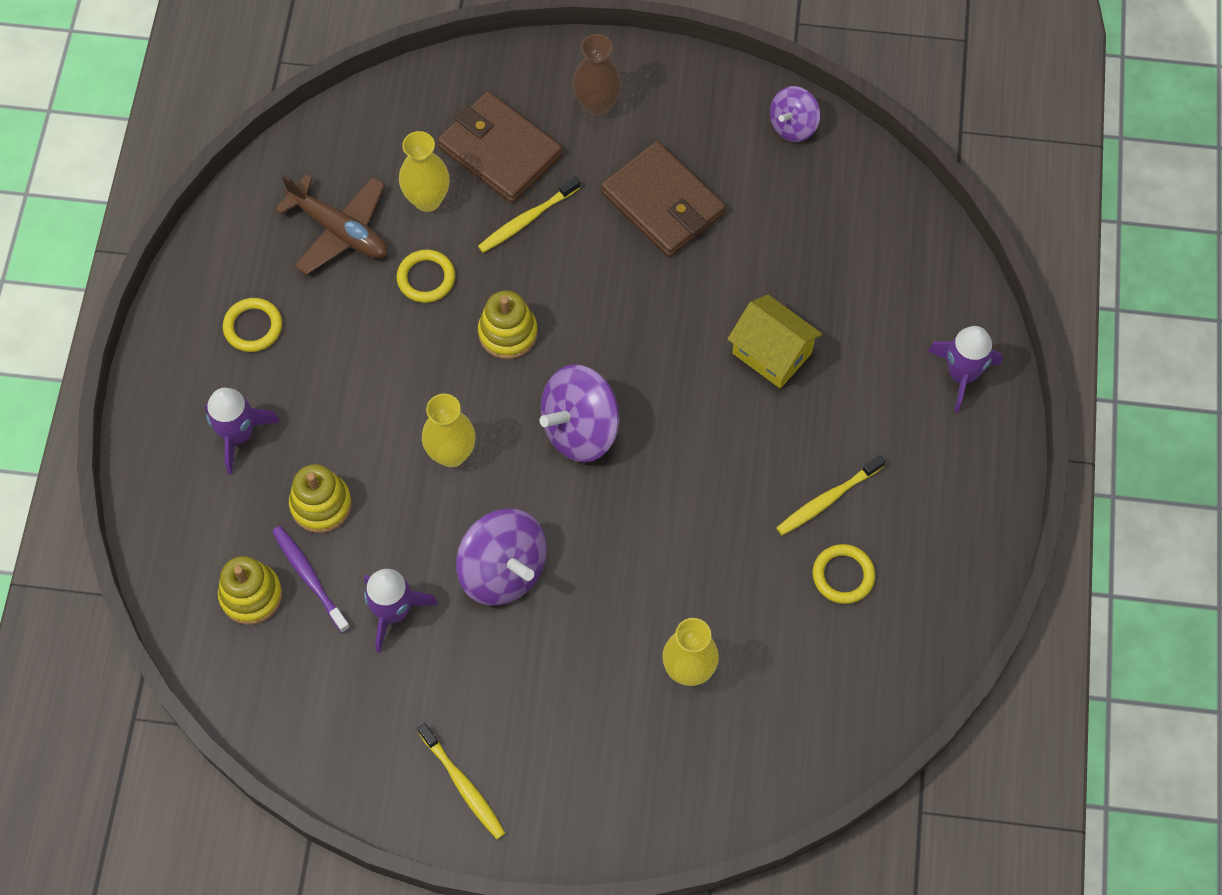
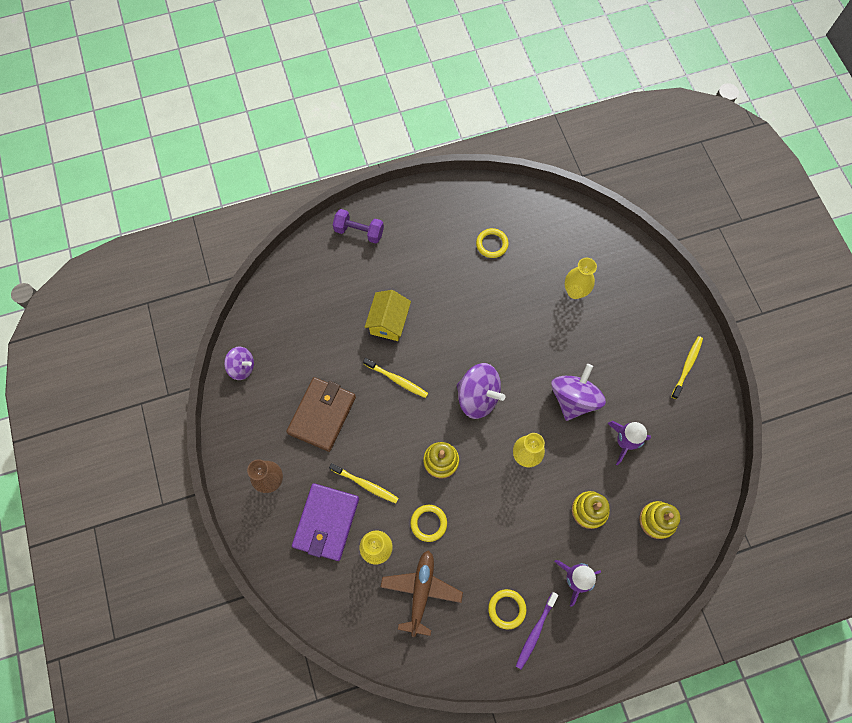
camera: 115 degrees left, 5 degrees up
(309, 577) = (631, 495): purple toothbrush -> purple toothbrush (535, 632)
(500, 151) = (326, 522): brown wallet -> purple wallet
(827, 499) = (456, 265): yellow toothbrush -> yellow toothbrush (397, 380)
(961, 374) = (359, 232): purple rocket -> purple dumbbell

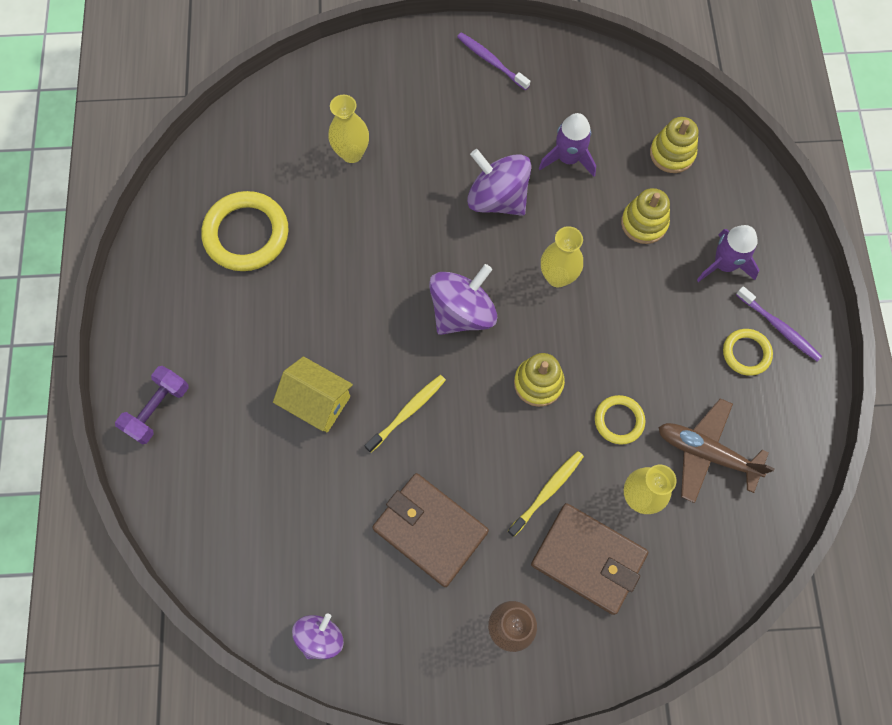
camera: 75 degrees left, 0 degrees up
(326, 522) = (588, 559): purple wallet -> brown wallet
(492, 244) = (246, 234): yellow ring -> yellow ring, size x1.83
(687, 366) = (491, 61): yellow toothbrush -> purple toothbrush

